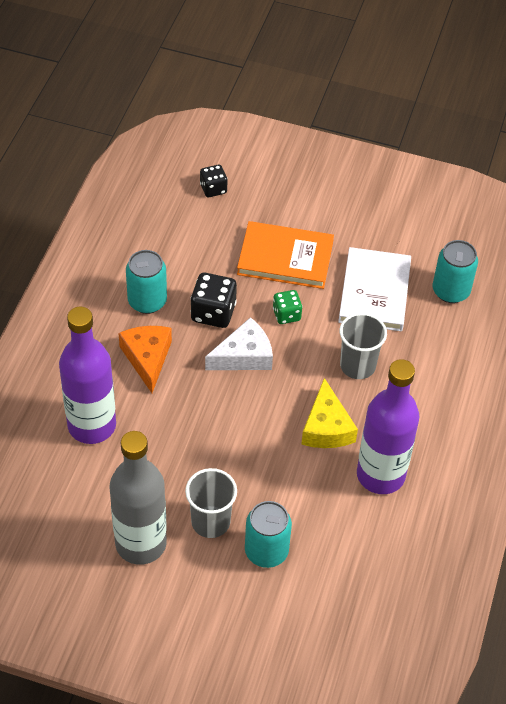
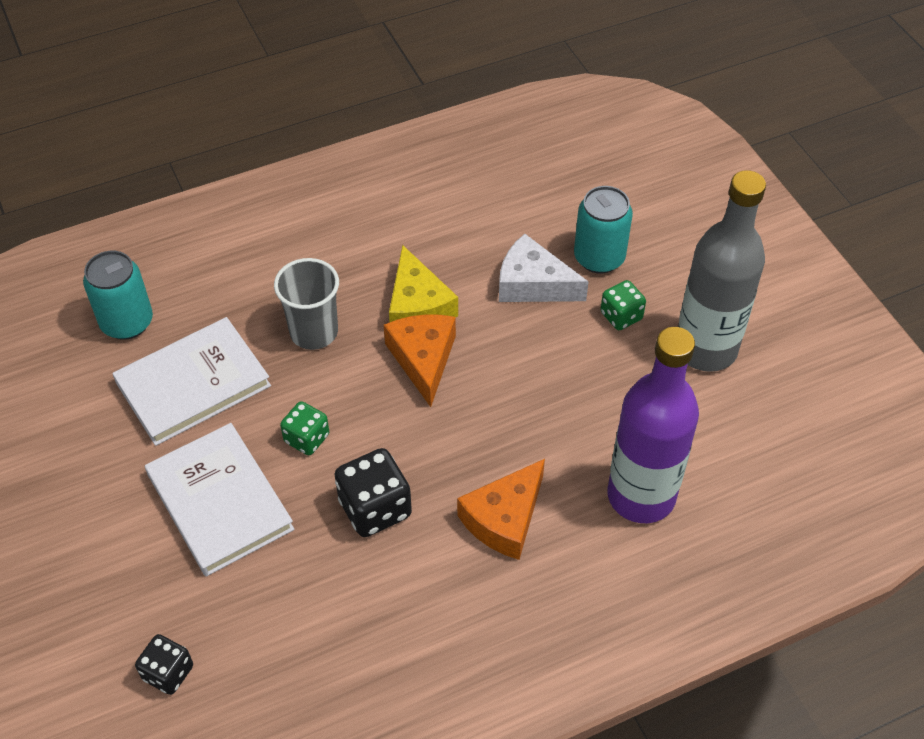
camera: 130 degrees left, 0 degrees up
(147, 301) = (427, 588): turquoise can -> none
(210, 522) = (621, 316): grey cup -> green dice
(244, 356) = (404, 434): white cheese -> white cheese (533, 284)
(284, 400) = (423, 359): none -> orange cheese
(285, 258) = (220, 502): orange book -> white book
(326, 427) = (418, 305): yellow cheese -> yellow cheese turned 120 degrees clockwise
(380, 475) = (426, 234): purple bottle -> none

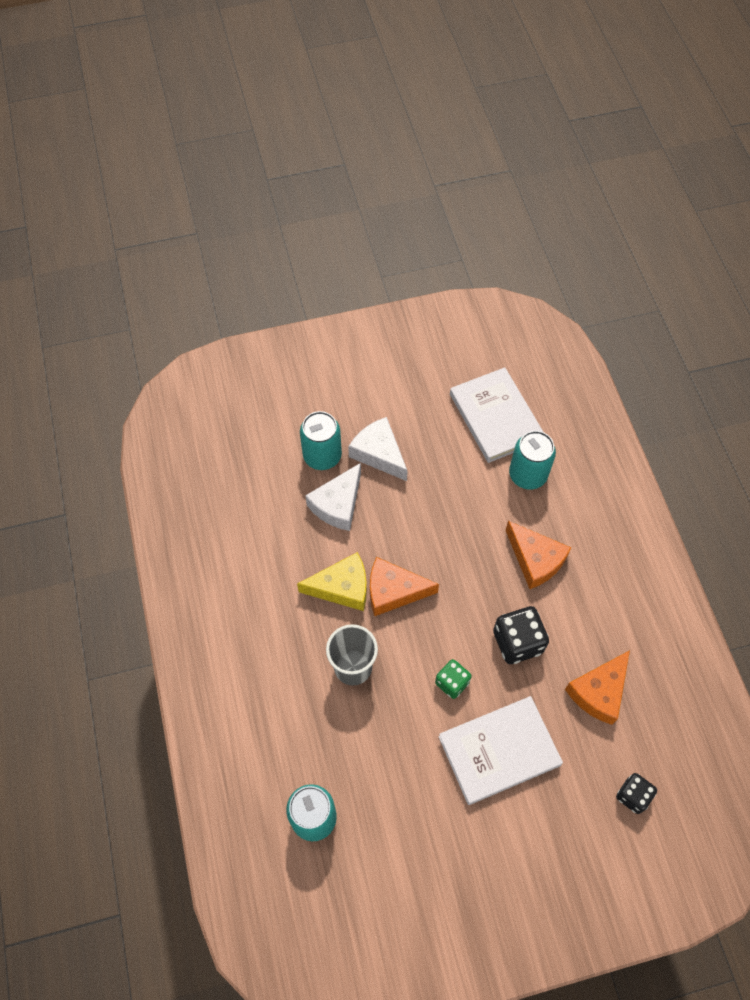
camera: 80 degrees left, 10 degrees up
(193, 384) = (387, 765): white book -> white book (495, 417)
(315, 618) = (599, 692): none -> orange cheese
(621, 316) = (379, 454): green dice -> white cheese
(641, 496) = (527, 475): purple bottle -> turquoise can
(705, 349) = (417, 409): grey bottle -> none

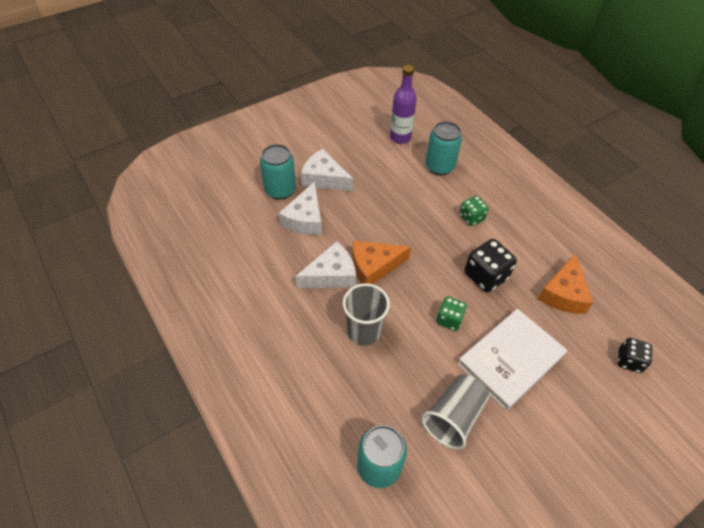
camera: 20 degrees left, 10 degrees down
(342, 587) = (331, 275): yellow cheese -> white cheese
(409, 793) = (453, 417): none -> grey cup
(495, 417) = (400, 138): white book -> purple bottle
(535, 559) = (471, 218): orange cheese -> green dice

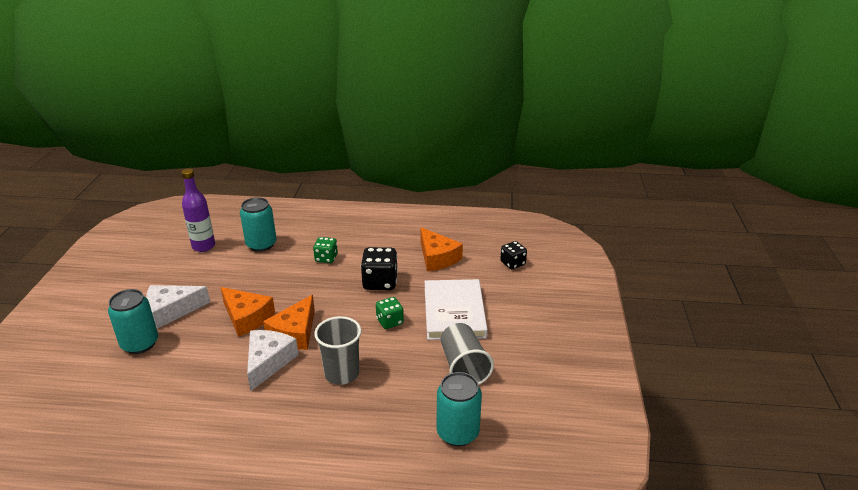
camera: 50 degrees left, 20 degrees down
(305, 219) = (193, 345): white cheese -> none
(359, 225) = (247, 317): none -> orange cheese

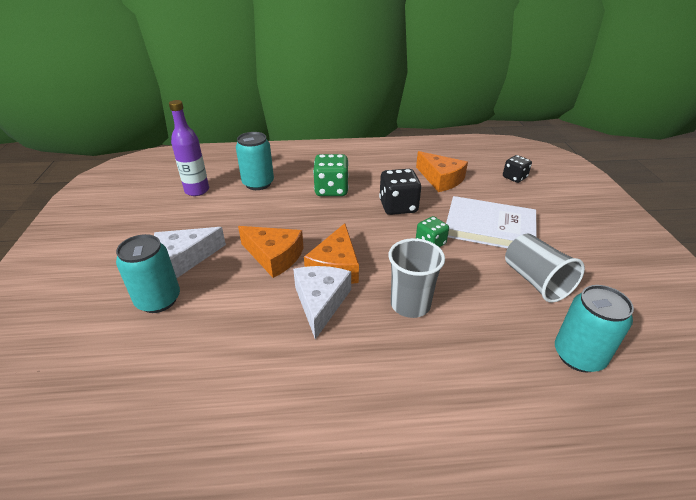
camera: 10 degrees left, 5 degrees up
(326, 258) = (331, 190): green dice -> green dice, size x1.59
(454, 312) = (489, 227): white book -> white book turned 60 degrees counterclockwise

